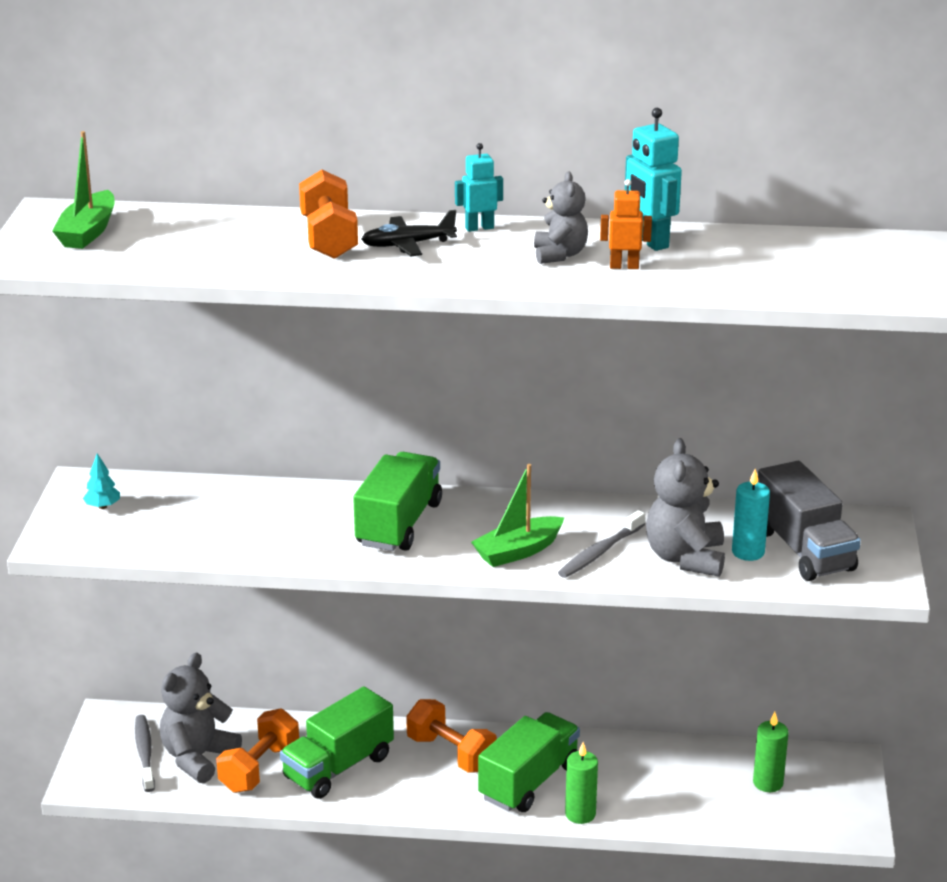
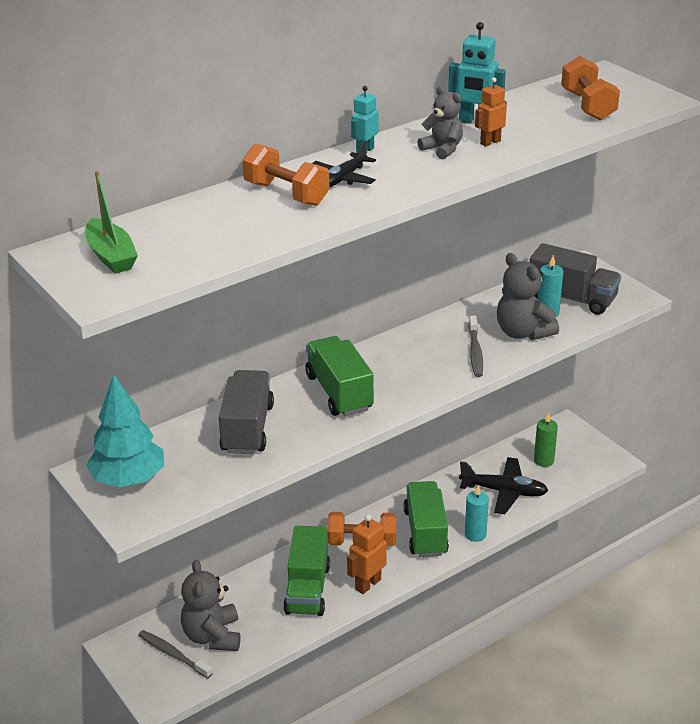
camera: 40 degrees left, 5 degrees up
(103, 506) = (129, 479): turquoise tree -> turquoise tree, size x2.45
(259, 768) = (260, 619): orange dumbbell -> orange dumbbell (588, 105)
(265, 514) = (247, 429): none -> grey truck
(402, 797) = (367, 584): none -> orange robot
(518, 551) = (431, 374): green boat -> none
(580, 814) = (475, 534): green candle -> turquoise candle
(674, 789) = (504, 491): none -> black plane

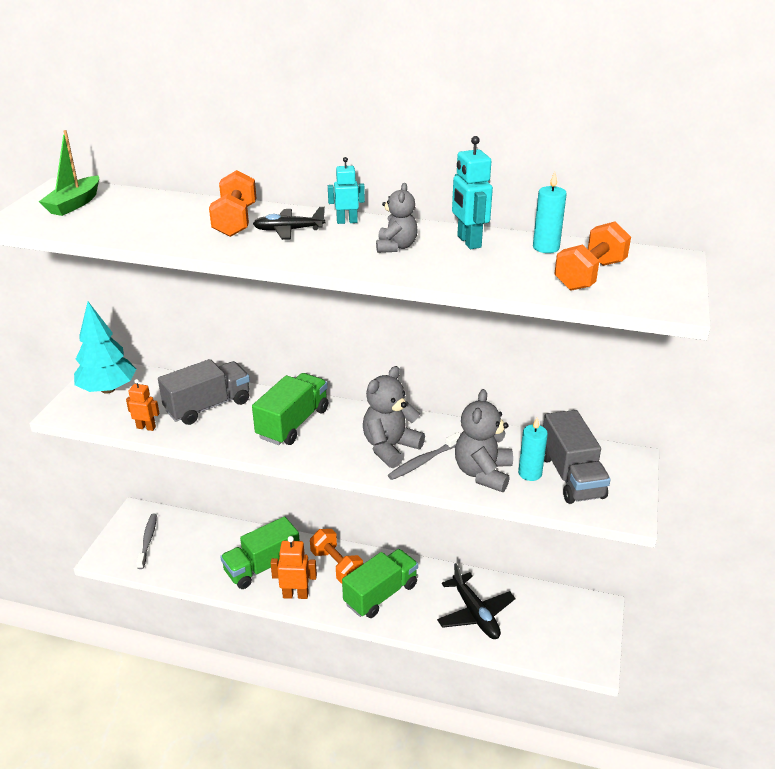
camera: 50 degrees right, 0 degrees up
(212, 636) = (178, 548): grey teddy bear -> grey teddy bear (390, 448)
(475, 534) = (408, 624): turquoise candle -> turquoise candle (546, 247)
(490, 142) = (441, 260): orange robot -> orange robot (146, 427)
(543, 460) = (540, 617): green candle -> none

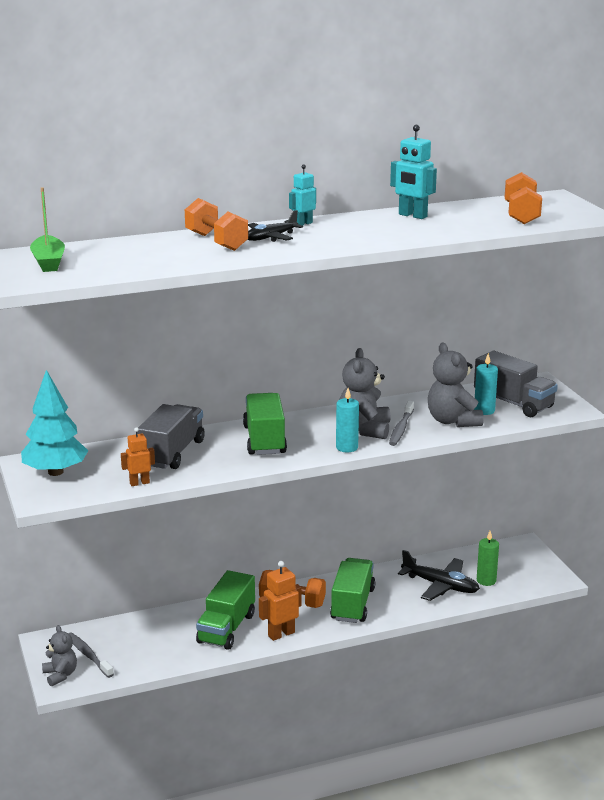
camera: 35 degrees left, 10 degrees down
(396, 247) = (369, 229): grey teddy bear -> grey teddy bear (60, 675)
(522, 630) = (486, 580): none -> green candle
(546, 247) = (468, 207): turquoise candle -> turquoise candle (347, 447)

